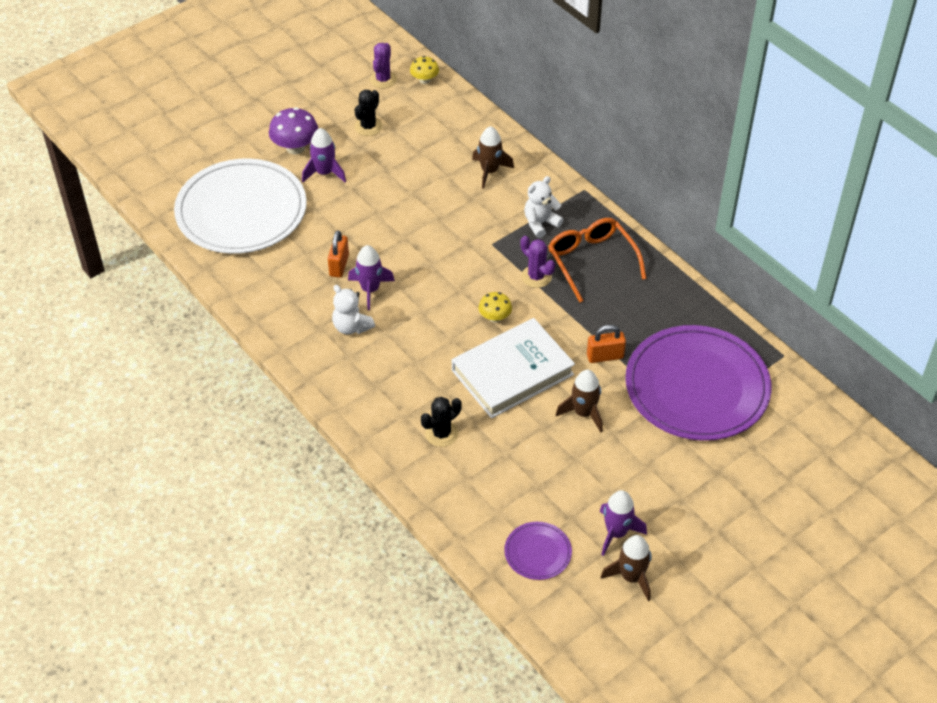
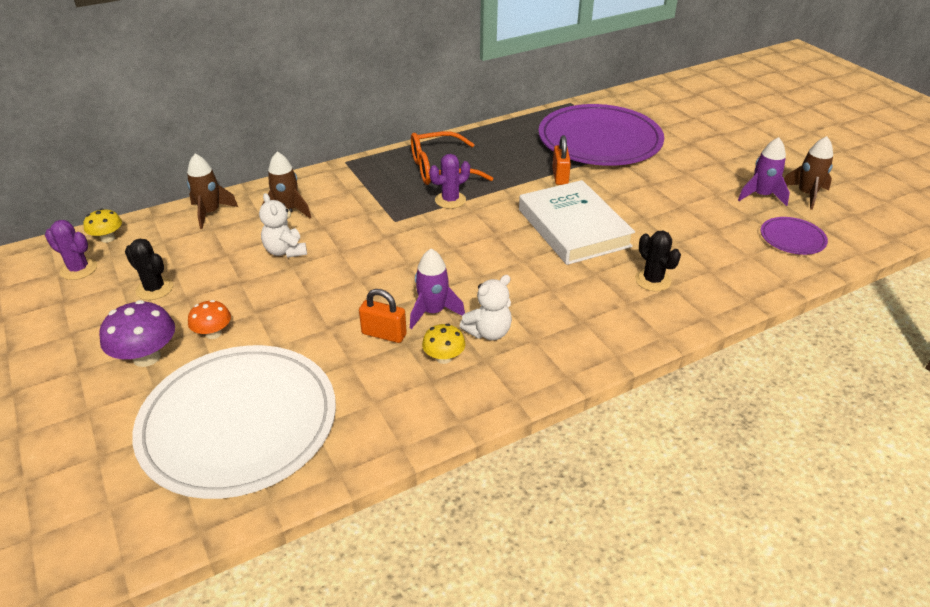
camera: 80 degrees left, 10 degrees down
(324, 173) = (213, 333): purple rocket -> orange mushroom
(495, 317) = (498, 230): yellow mushroom -> yellow mushroom (444, 358)
(540, 223) = (379, 190): white teddy bear -> white teddy bear (285, 251)
(583, 413) = (627, 195): brown rocket -> brown rocket (210, 213)

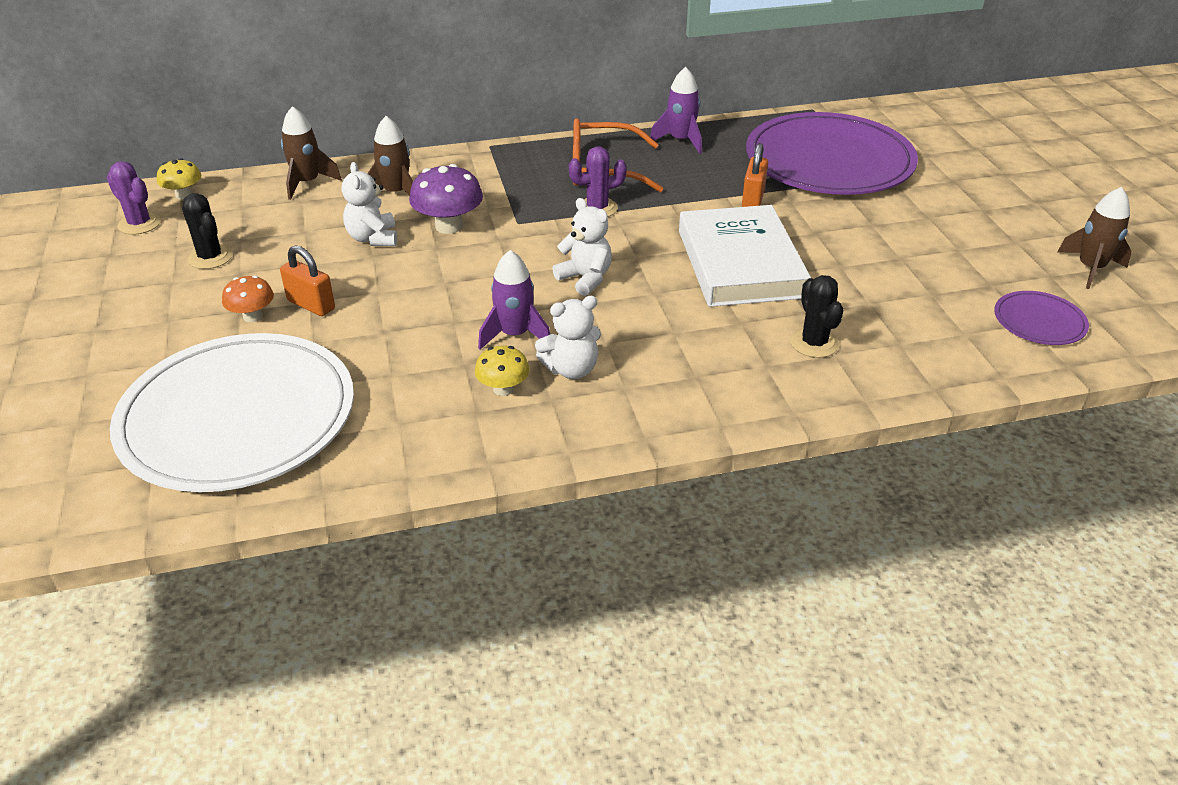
camera: 15 degrees right, 0 degrees up
(147, 357) = (170, 329): purple mushroom -> purple mushroom (449, 226)
(384, 334) = (444, 350): orange padlock -> orange padlock (311, 305)
(466, 257) = (585, 278): none -> white teddy bear
(761, 196) = (1022, 261): purple rocket -> purple rocket (680, 141)

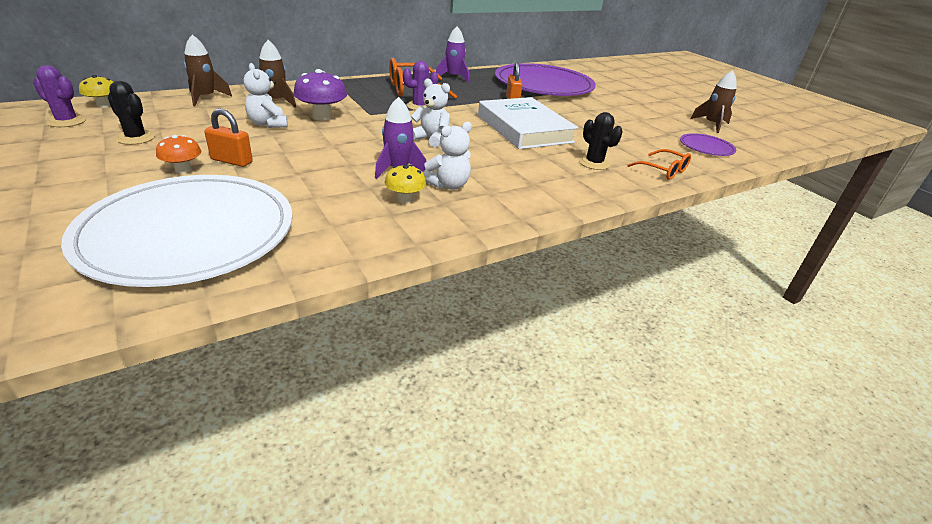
camera: 20 degrees left, 5 degrees down
(922, 367) = (663, 170): none -> orange glasses

